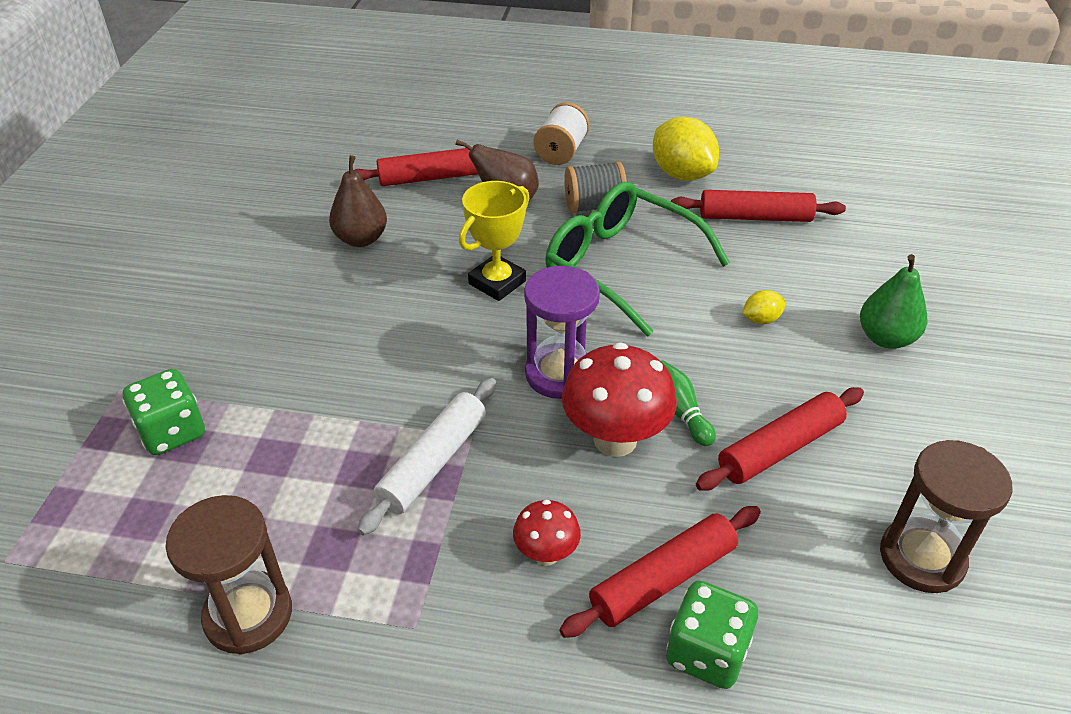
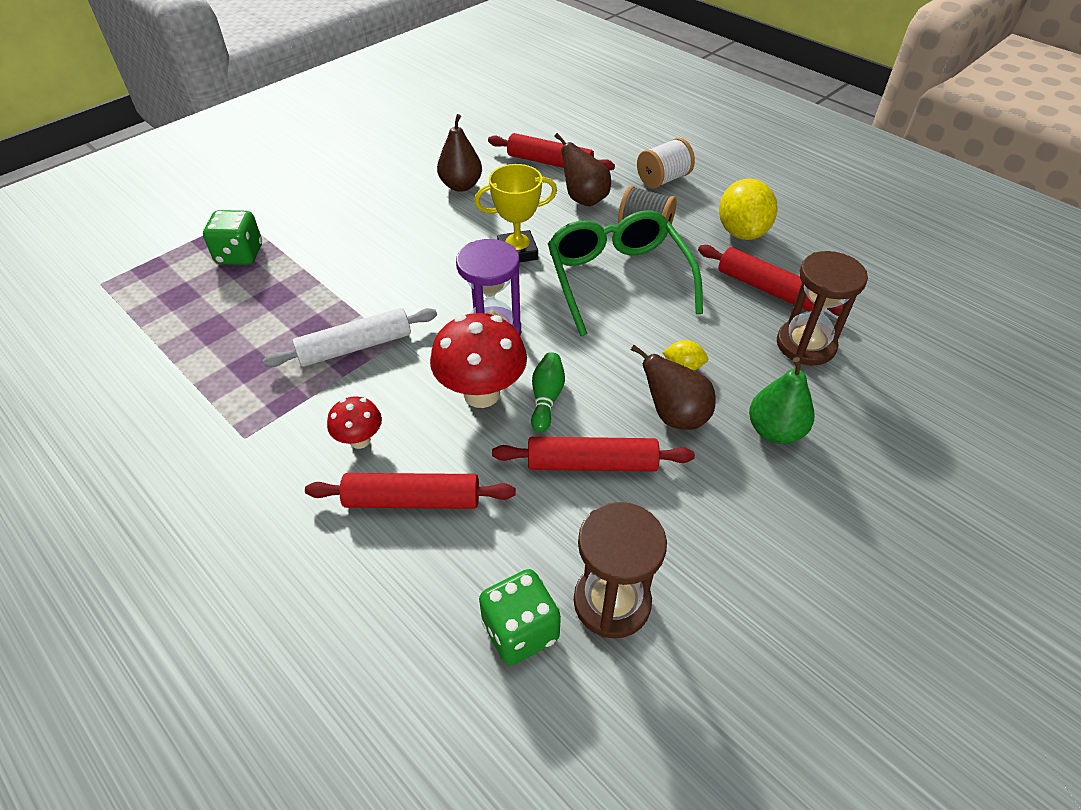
camera: 35 degrees right, 5 degrees up
(248, 615) = (173, 378): brown hourglass -> brown hourglass (805, 345)
(706, 653) = (388, 562): green dice -> green dice (520, 630)
(799, 367) = (674, 416): none -> brown pear

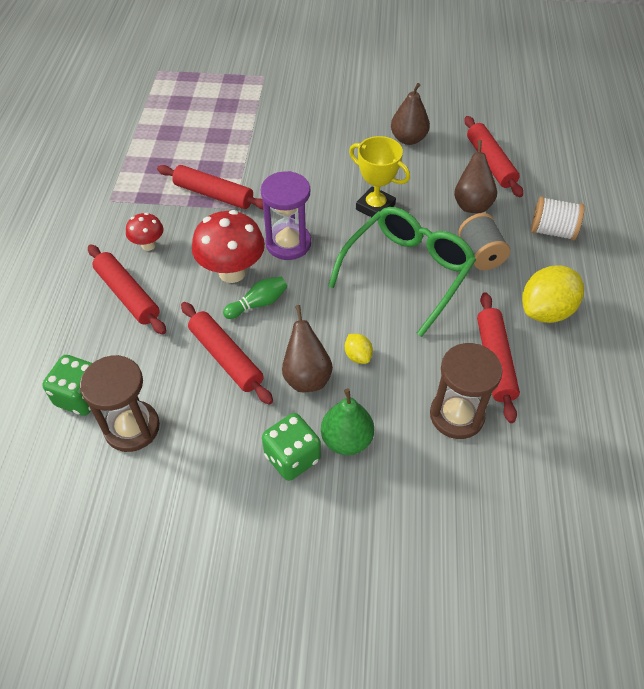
camera: 50 degrees right, 5 degrees up
(240, 255) = (234, 99): green dice -> green dice (292, 457)
(355, 347) = (214, 194): white rolling pin -> red rolling pin

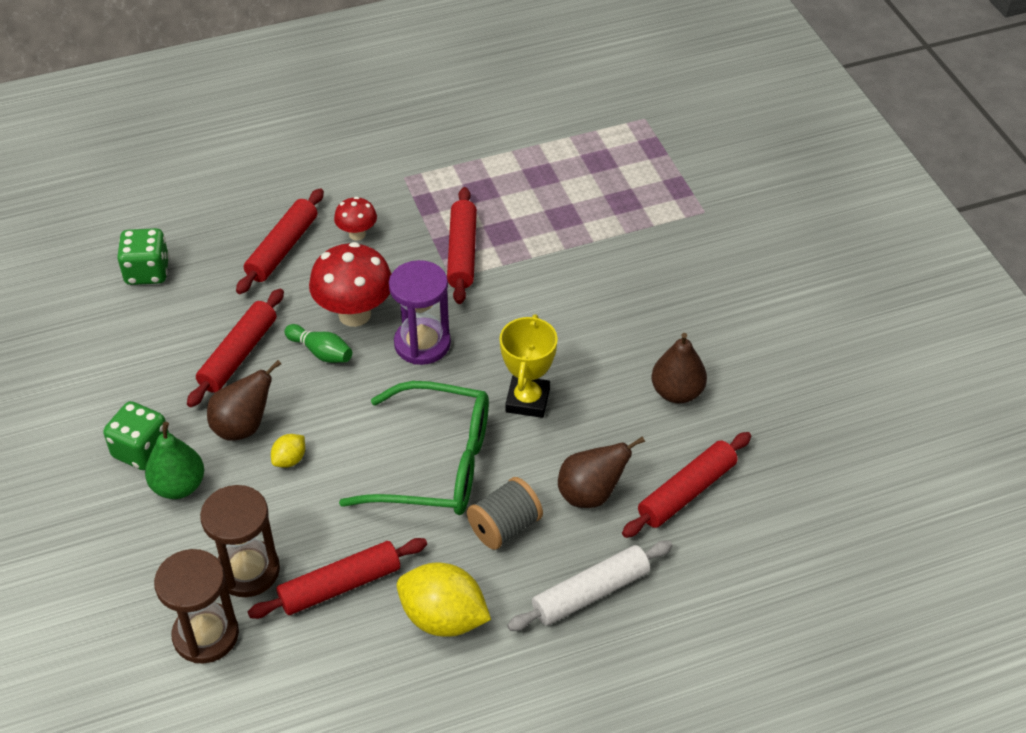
camera: 65 degrees right, 5 degrees down
(132, 427) = (128, 322): brown hourglass -> brown hourglass (206, 635)
(552, 231) = (591, 593): white spool -> white rolling pin

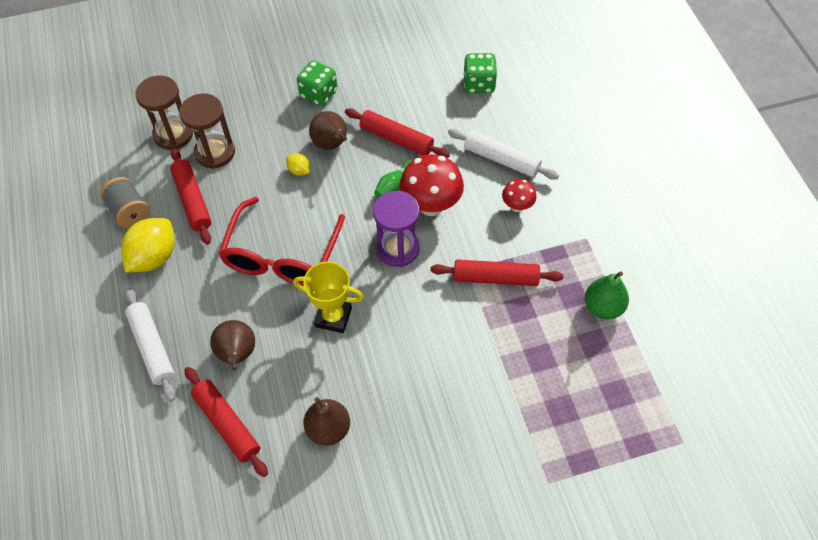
camera: 95 degrees right, 10 degrees up
(179, 486) = (287, 114): green pear -> green pear (603, 307)
(282, 249) = (501, 160): red rolling pin -> white rolling pin
(434, 464) = (282, 254): green glasses -> red glasses
(505, 527) = (219, 296): grey spool -> grey spool (129, 212)

